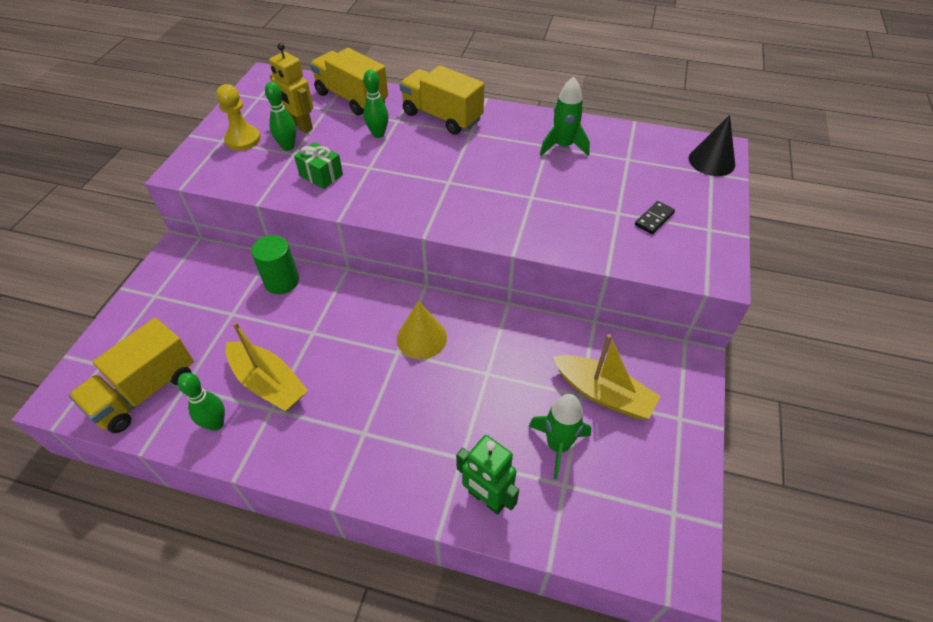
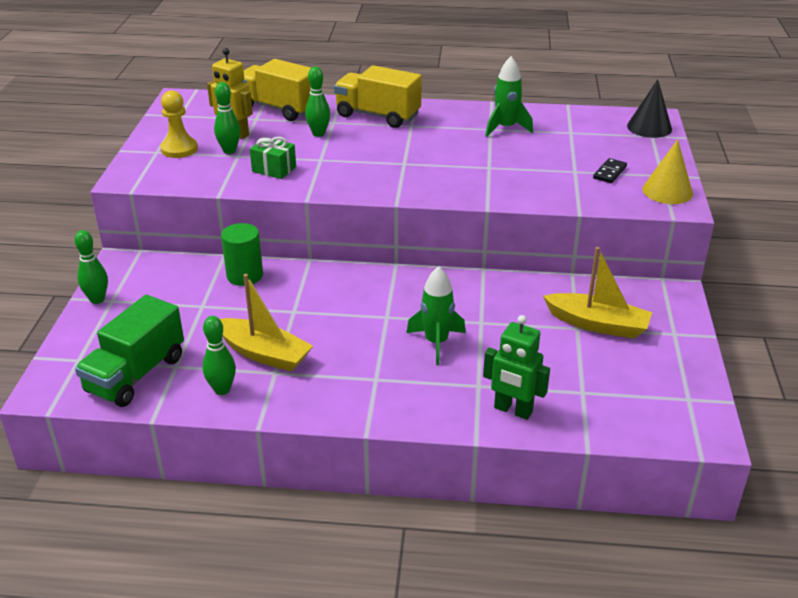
camera: 10 degrees left, 15 degrees down
(142, 293) = (97, 299): none -> green bowling pin
(145, 391) = (136, 374): yellow truck -> green truck
(421, 338) = (407, 303): yellow cone -> yellow cone (667, 191)
(558, 445) = (567, 365): green rocket -> green rocket (436, 342)

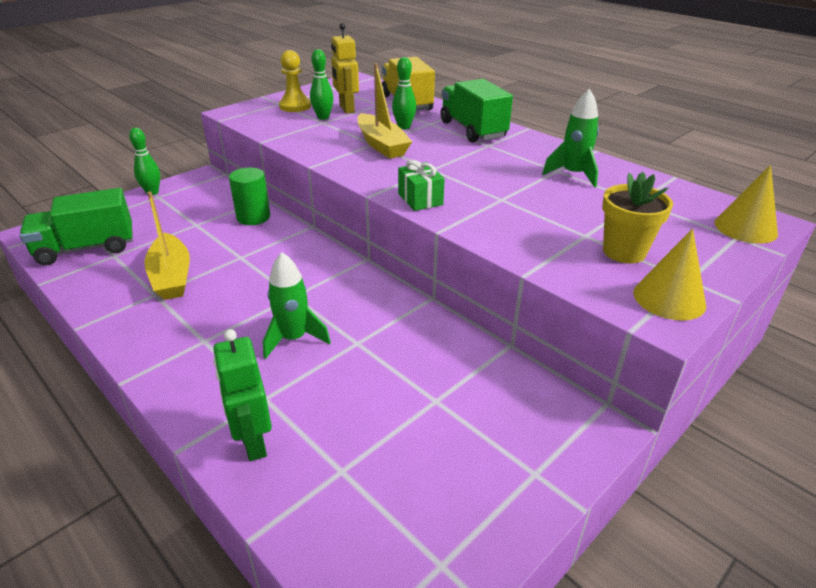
camera: 40 degrees right, 0 degrees up
(222, 389) = (107, 287): green bowling pin -> none
(274, 169) = (328, 138): green gift -> green gift (420, 199)
(378, 115) = (472, 130): yellow truck -> green truck
(598, 324) = (462, 410): yellow boat -> yellow boat (382, 145)
(610, 172) = (624, 252): black domino -> yellow flower pot
(649, 127) = (745, 228): black cone -> yellow cone

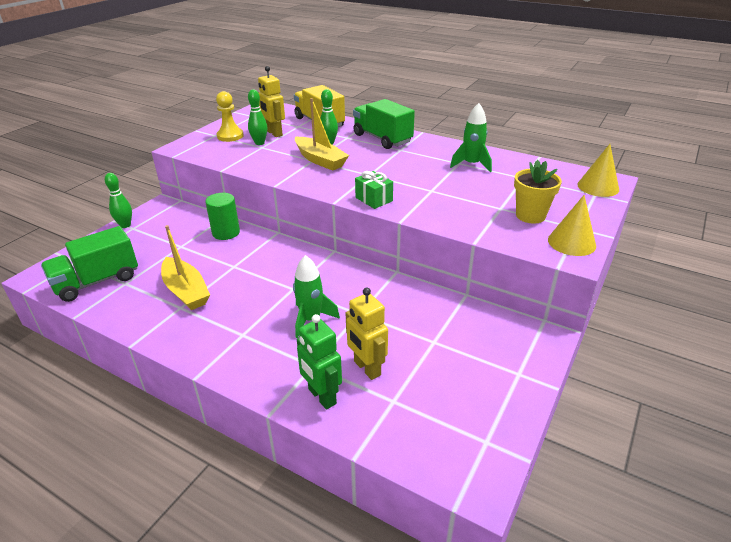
camera: 15 degrees left, 0 degrees up
(329, 417) = (366, 368): none -> yellow robot

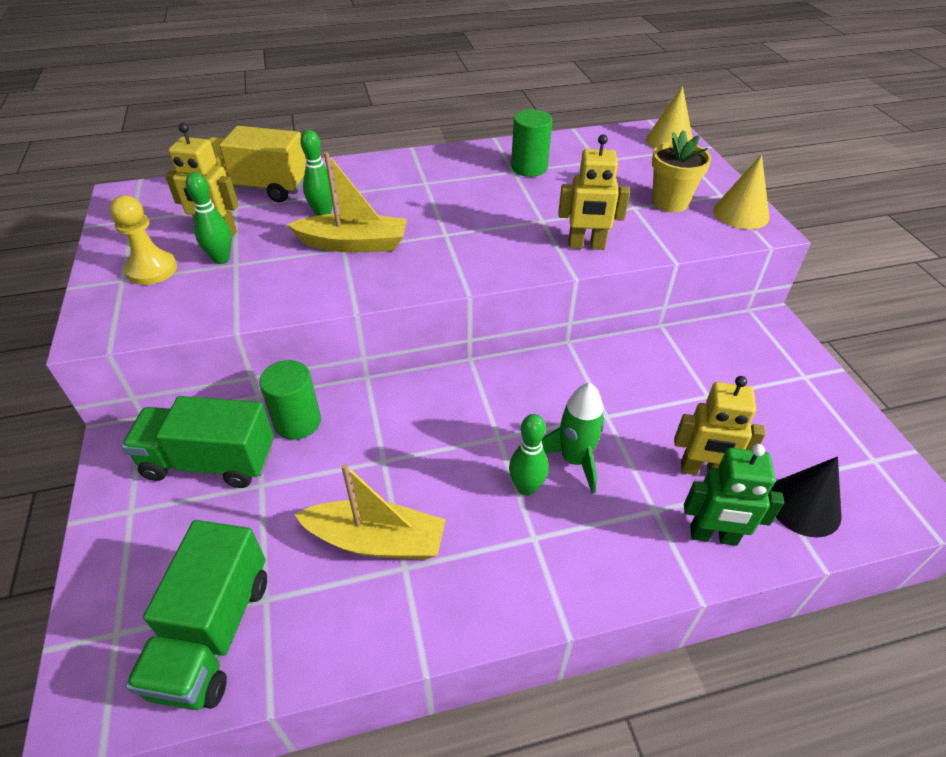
camera: 45 degrees left, 10 degrees up
(125, 225) = (108, 515): green bowling pin -> green bowling pin (526, 487)
(374, 199) = (504, 264): green gift -> none
(382, 138) = (380, 177): green truck -> green truck (210, 461)
(396, 424) = (804, 506): none -> black cone
(434, 211) = (586, 246): none -> yellow robot
(471, 164) = (529, 167): green rocket -> green cylinder

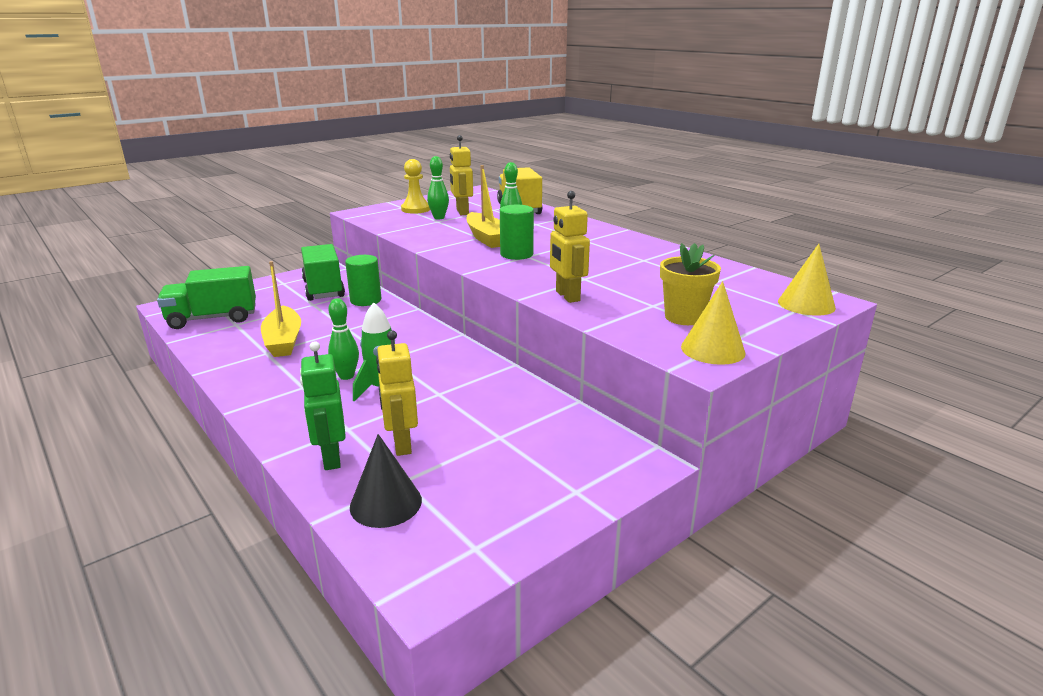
camera: 65 degrees right, 20 degrees down
(529, 167) = (657, 263): green cylinder -> green cylinder (516, 254)

